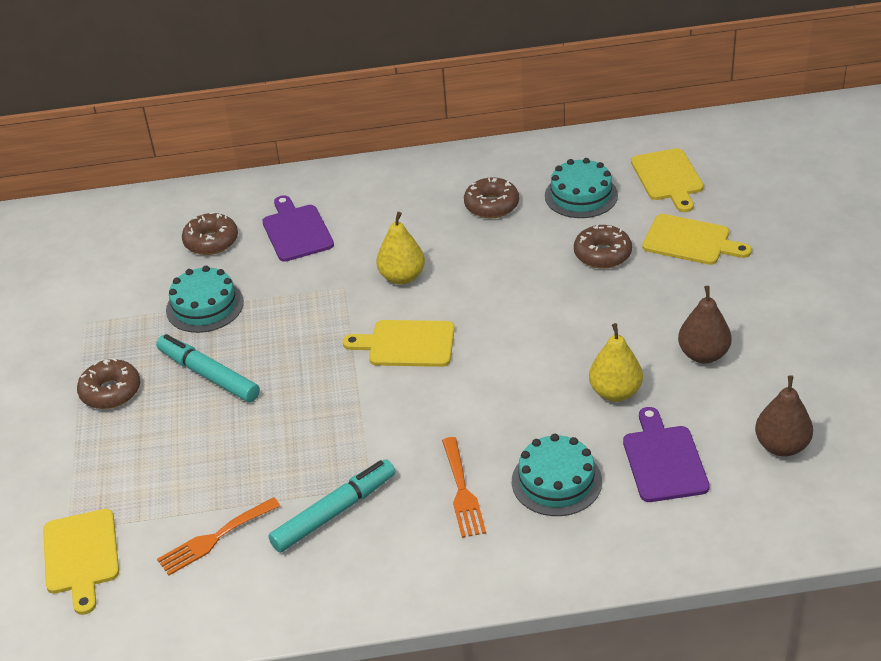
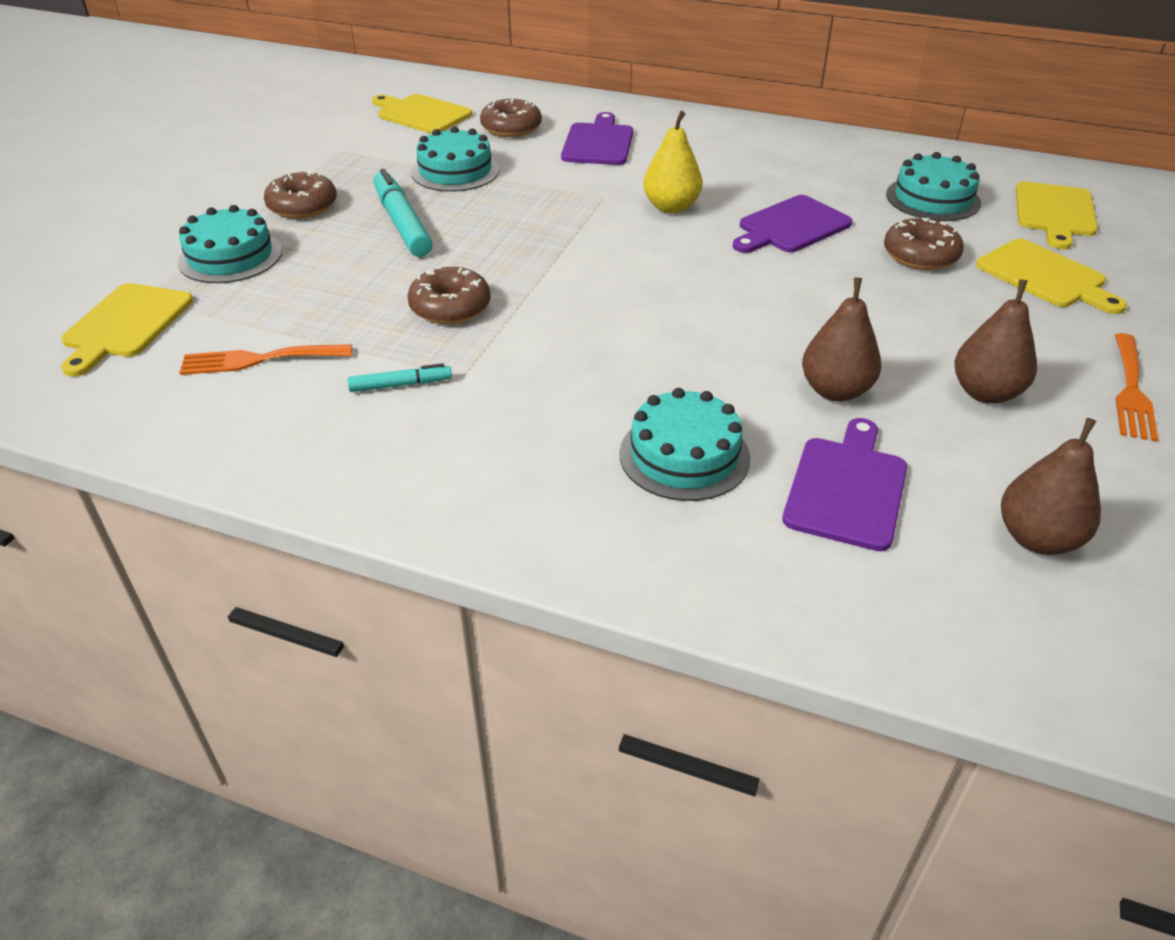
camera: 25 degrees right, 0 degrees up
(100, 463) = (230, 256): none -> turquoise cake
(334, 512) = (401, 385): turquoise marker -> turquoise marker, size x0.53
(407, 344) = (624, 263): yellow cutting board -> yellow cutting board (421, 114)
(462, 491) = (560, 421): orange fork -> orange fork (1131, 391)
(491, 205) = (821, 179): brown donut -> brown donut (450, 307)
(500, 262) = (791, 226): none -> purple cutting board
(615, 392) = (835, 391): yellow pear -> brown pear

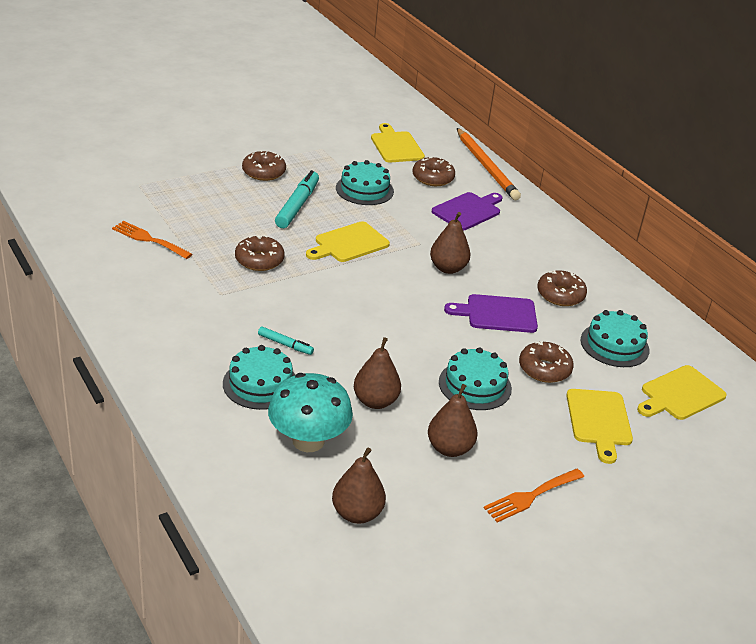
camera: 35 degrees right, 5 degrees down
(125, 324) = (118, 194): yellow cutting board -> yellow cutting board (349, 243)
(230, 256) = (199, 183): turquoise cake -> turquoise cake (475, 385)
(401, 385) = (189, 283): turquoise marker -> turquoise marker (285, 344)
(548, 95) = (486, 167): none -> orange pencil
(671, 207) = (448, 268): yellow pear -> brown pear
(812, 178) = (560, 295): none -> brown donut
(847, 488) = (308, 441): purple cutting board -> turquoise mushroom

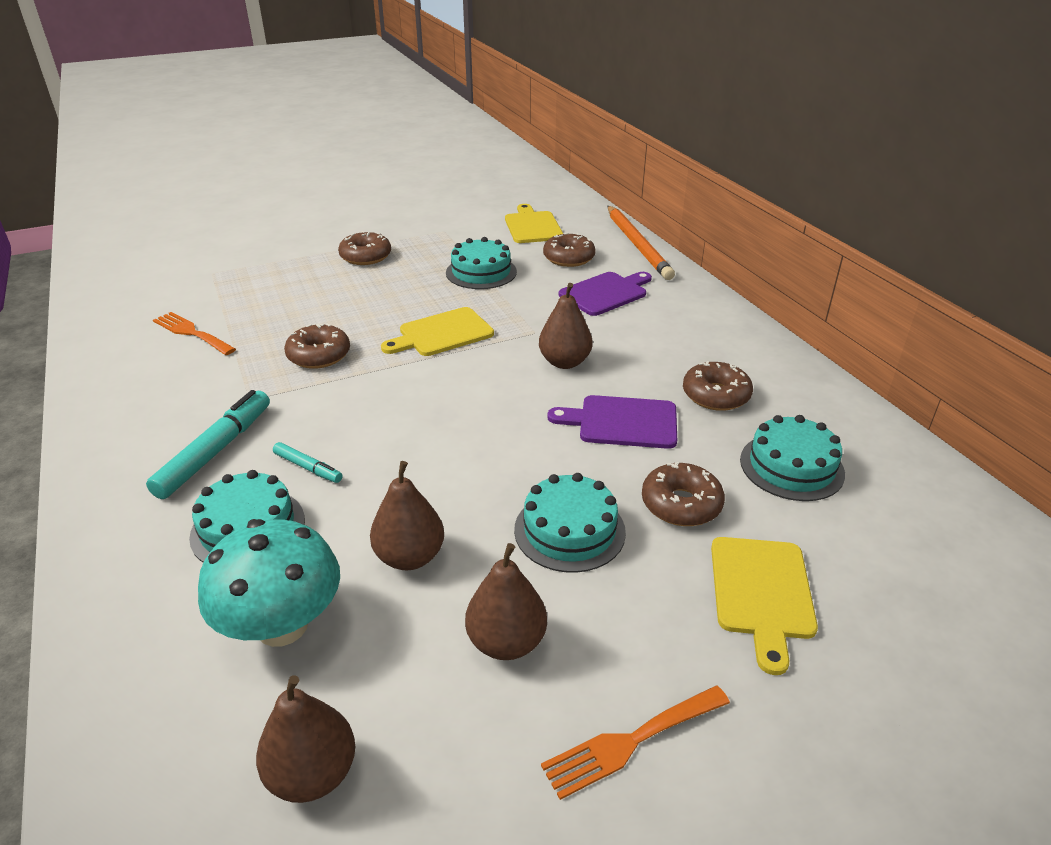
camera: 10 degrees right, 0 degrees up
(297, 205) = (392, 291): turquoise marker -> turquoise marker (216, 451)
(680, 394) = (896, 546): yellow cutting board -> none

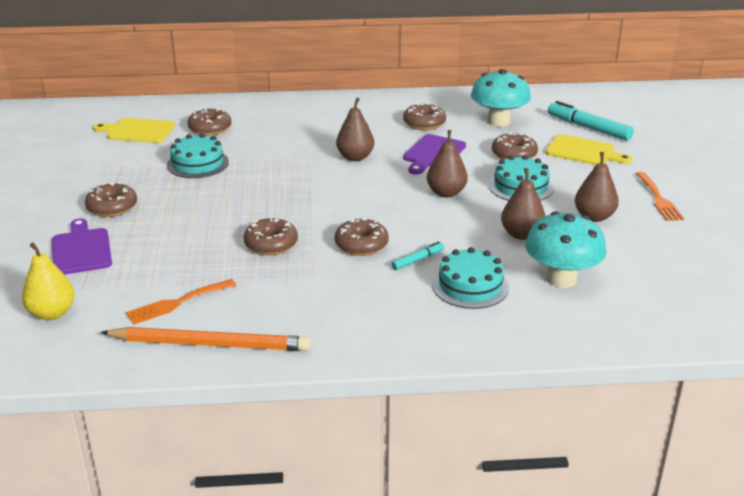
camera: 70 degrees left, 5 degrees down
(171, 282) = (52, 313): none -> yellow pear
(216, 451) = (375, 295): turquoise marker -> turquoise marker (588, 128)
(313, 774) = (660, 276): brown pear -> brown pear (446, 193)
(335, 415) = (361, 245): none -> brown donut
(442, 333) = (280, 192): yellow cutting board -> none
(606, 293) = (276, 127): purple cutting board -> purple cutting board (81, 250)
(637, 245) = (215, 102): orange pencil -> orange pencil (210, 344)
(791, 466) = (498, 122): turquoise cake -> turquoise mushroom

